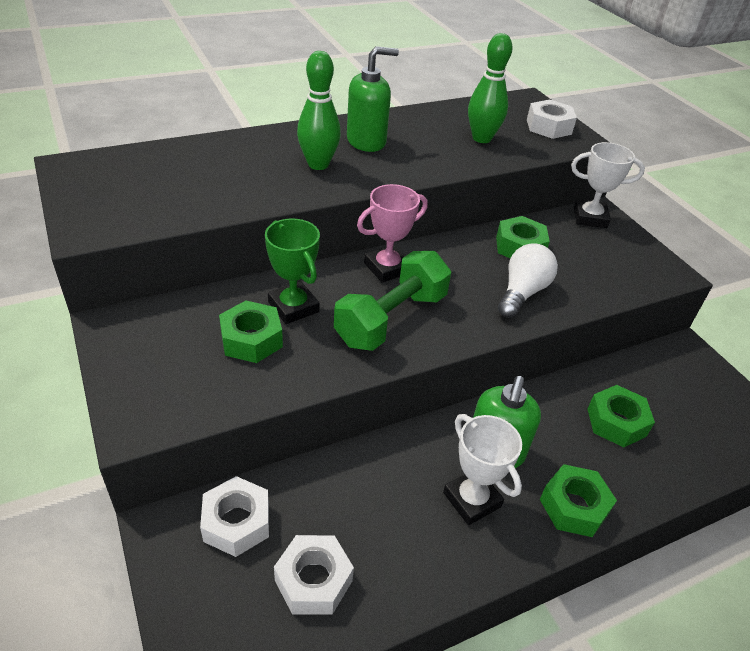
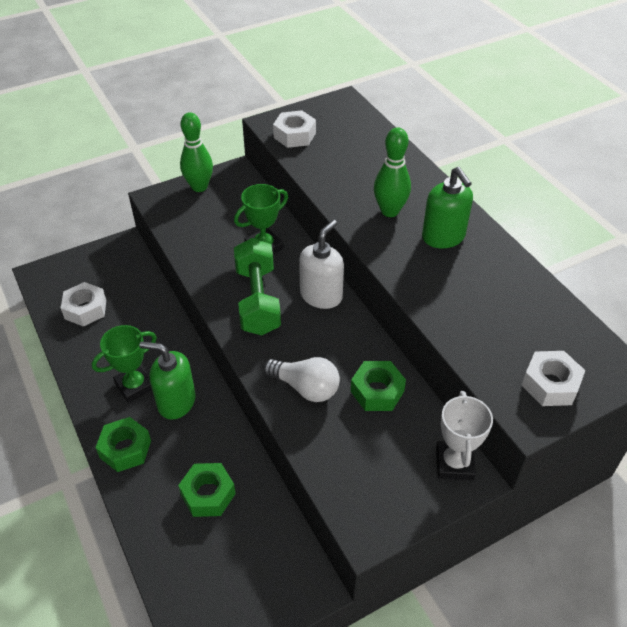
camera: 90 degrees right, 5 degrees up
(237, 522) = (125, 273): white nut -> white nut (294, 135)
(251, 339) = (228, 231): green nut -> none
(387, 268) = (321, 295): pink trophy -> white soap dispenser
(391, 319) = (257, 300): green dumbbell -> green dumbbell turned 45 degrees clockwise
(471, 500) = (134, 386): white trophy -> green trophy
(481, 138) = (490, 320): green bowling pin -> green bowling pin (199, 187)

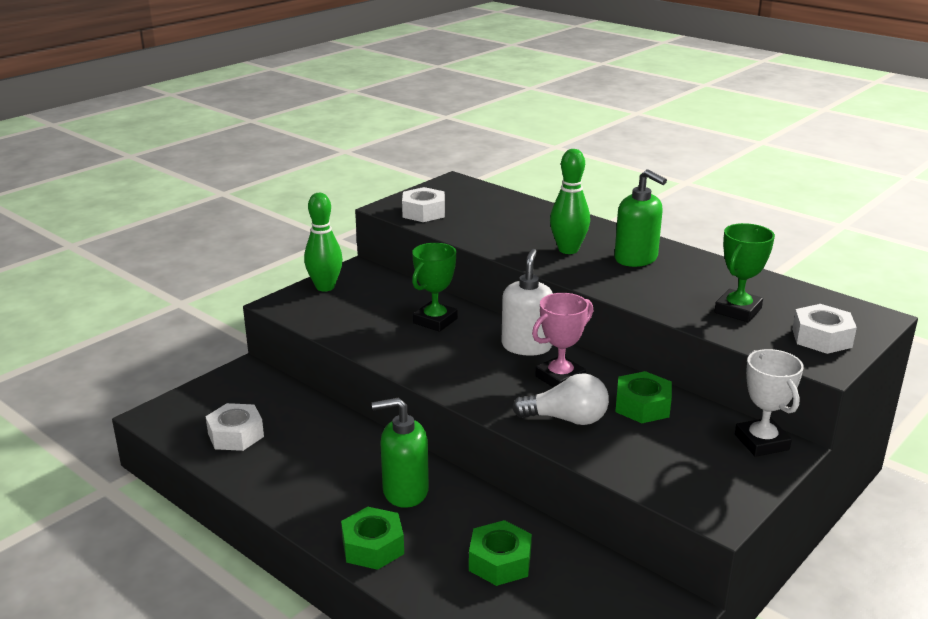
camera: 20 degrees left, 20 degrees down
(134, 386) = (345, 488): green trophy -> green trophy (737, 310)
(257, 300) = (461, 363): green dumbbell -> none
(327, 340) = (560, 378): none -> pink trophy

